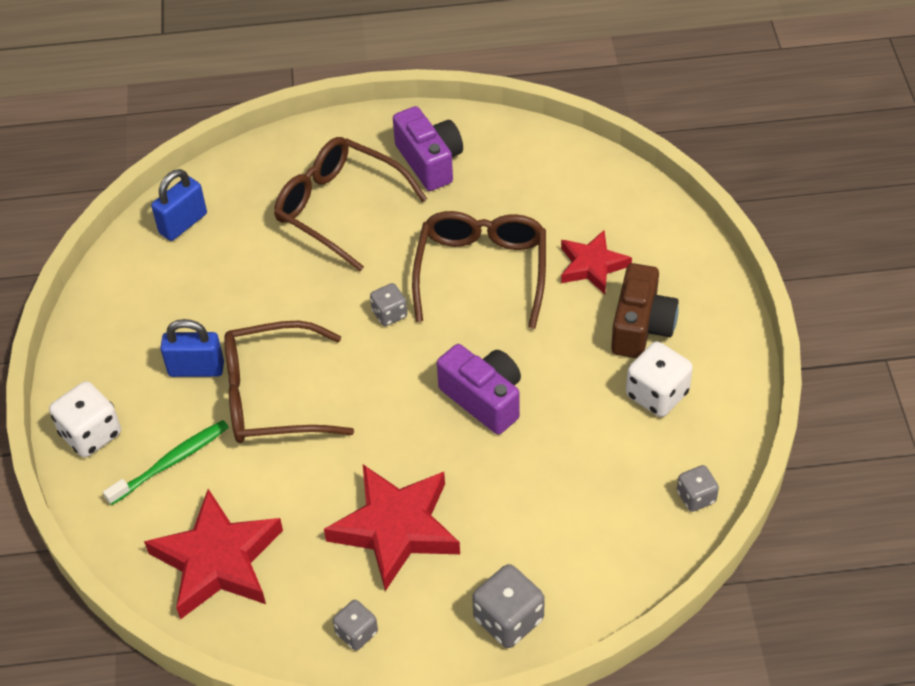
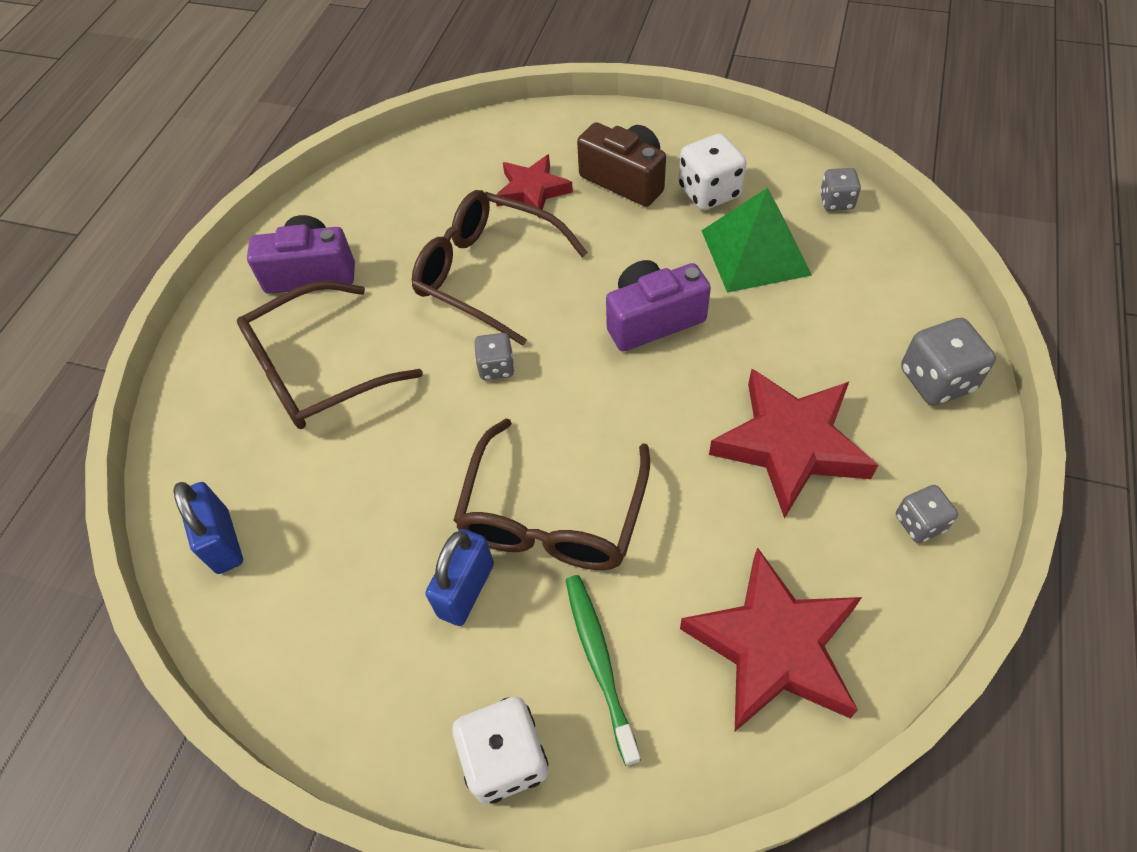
camera: 65 degrees left, 5 degrees up
(597, 450) = (755, 252): none -> green pyramid

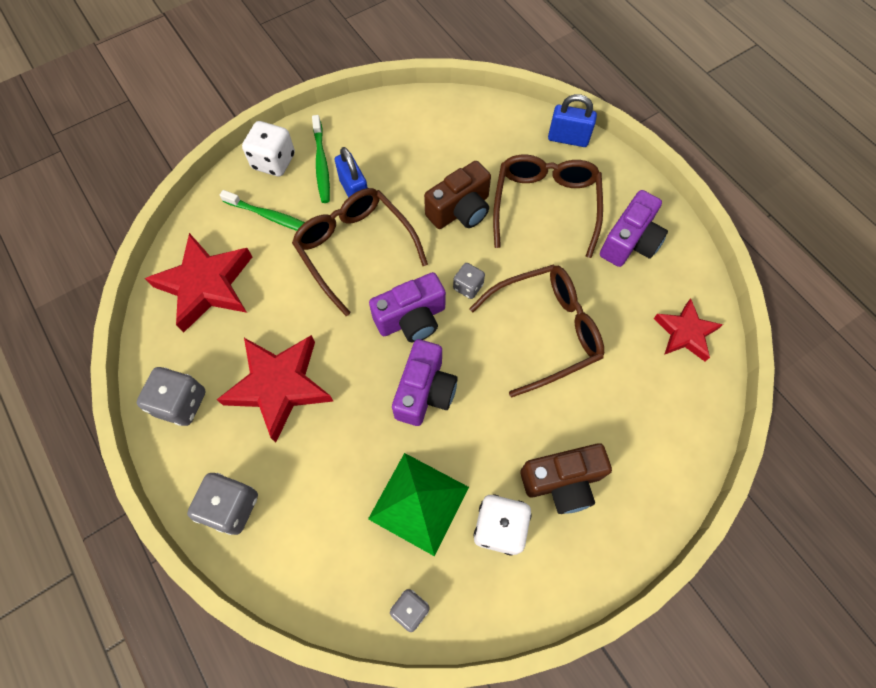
camera: 125 degrees right, 10 degrees up
(223, 541) = (472, 121): blue padlock -> blue padlock (568, 139)
(394, 447) = (460, 210): none -> brown camera
(453, 679) = (321, 164): none -> green toothbrush
(532, 190) = (602, 412): red star -> red star (685, 333)
(586, 388) = (411, 319): none -> purple camera
(919, 523) = (181, 403): grey dice -> grey dice, size x1.64

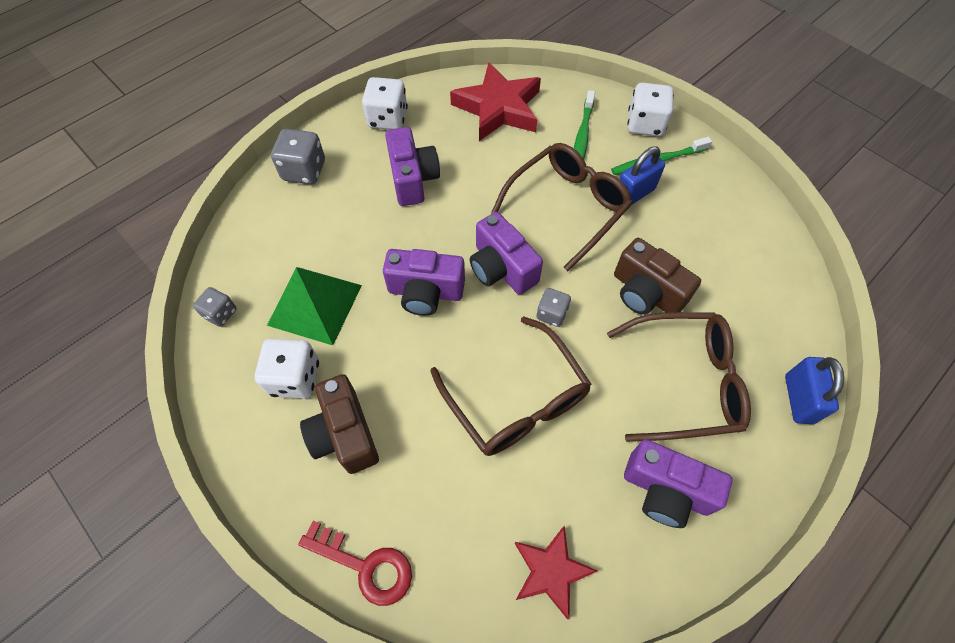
camera: 80 degrees right, 5 degrees down
(181, 403) = (387, 119): grey dice -> white dice
(279, 386) = (413, 179): red star -> purple camera
(677, 472) = (365, 565): none -> red key

